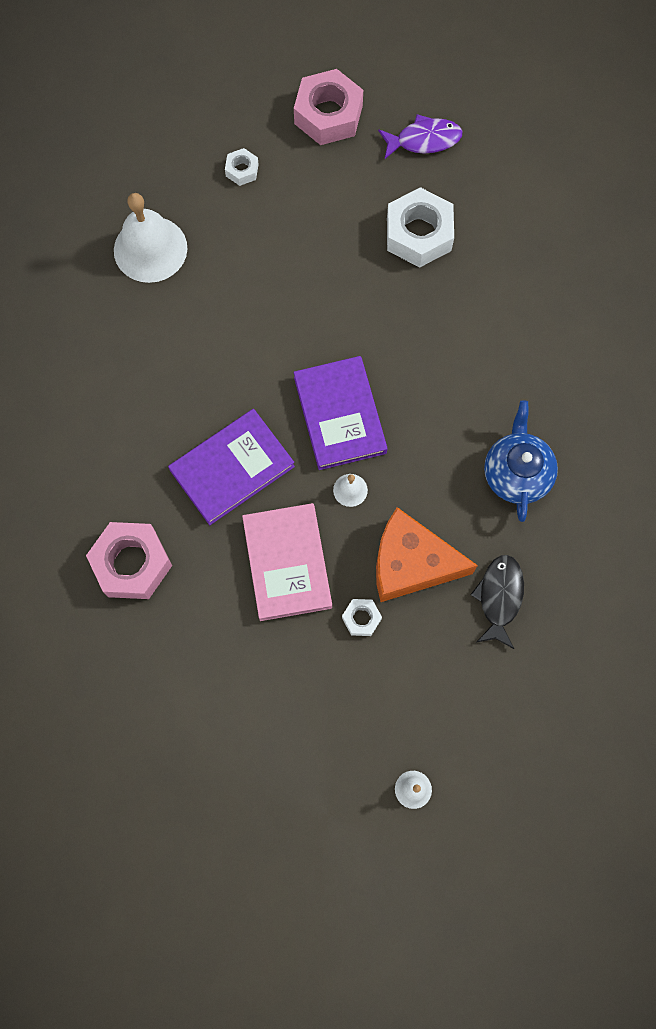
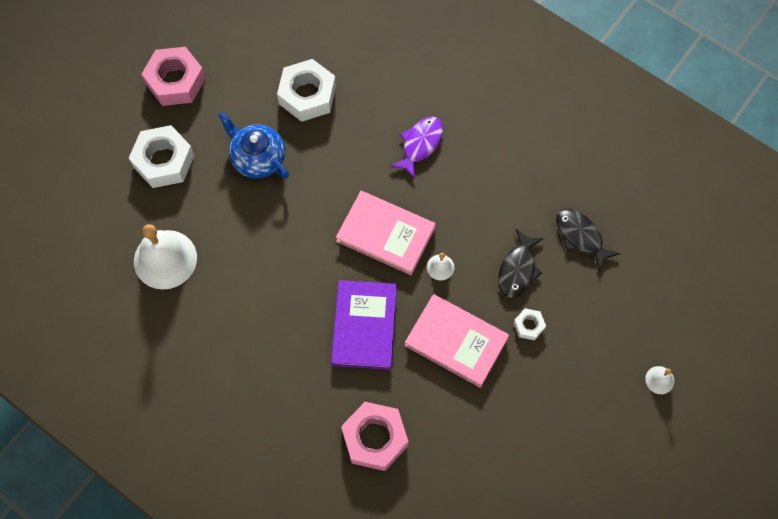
camera: 50 degrees left, 5 degrees down
(242, 170) = (164, 161): white nut -> white nut, size x2.06
(340, 415) = (385, 234): purple book -> pink book
(411, 563) = (518, 269): orange cheese -> black fish
(424, 140) = (247, 42): purple fish -> purple fish (420, 144)
(516, 473) = (511, 165): blue teapot -> blue teapot (257, 158)

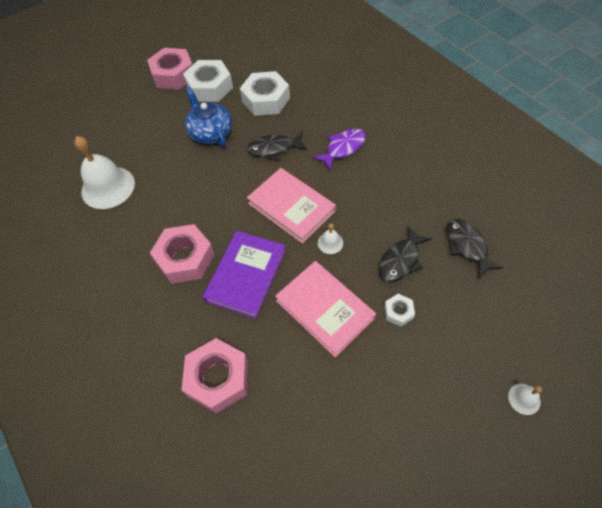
camera: 20 degrees right, 10 degrees down
(164, 161) = (140, 122): white nut -> white nut (210, 87)
(292, 324) = (185, 258): none -> pink nut
(341, 163) = (274, 149): none -> black fish

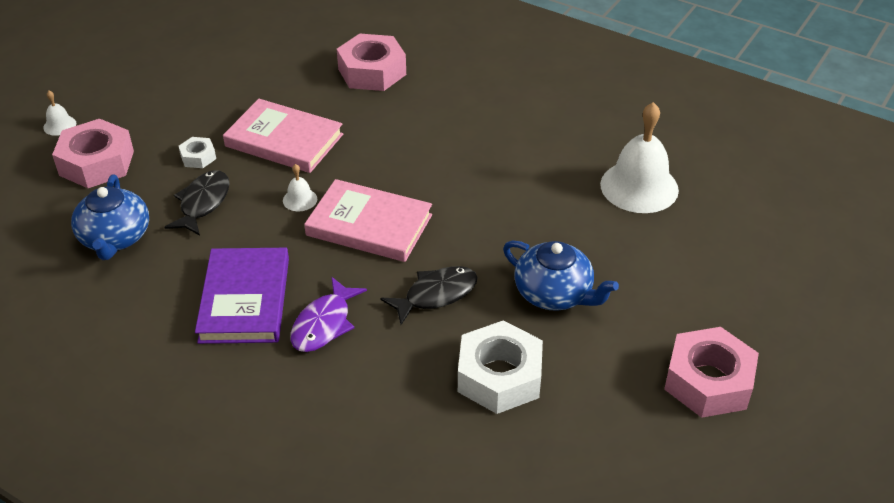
camera: 155 degrees right, 15 degrees down
(185, 258) = (473, 143): pink nut -> pink nut (96, 163)
(210, 87) = (619, 374): white nut -> none
(246, 275) = (389, 146): purple book -> purple book (245, 299)
(467, 246) = (115, 238): black fish -> blue teapot

